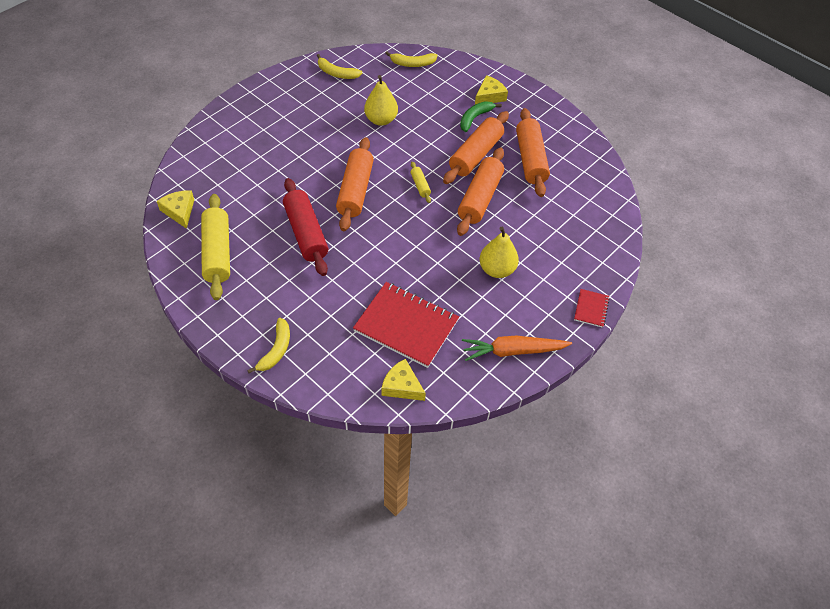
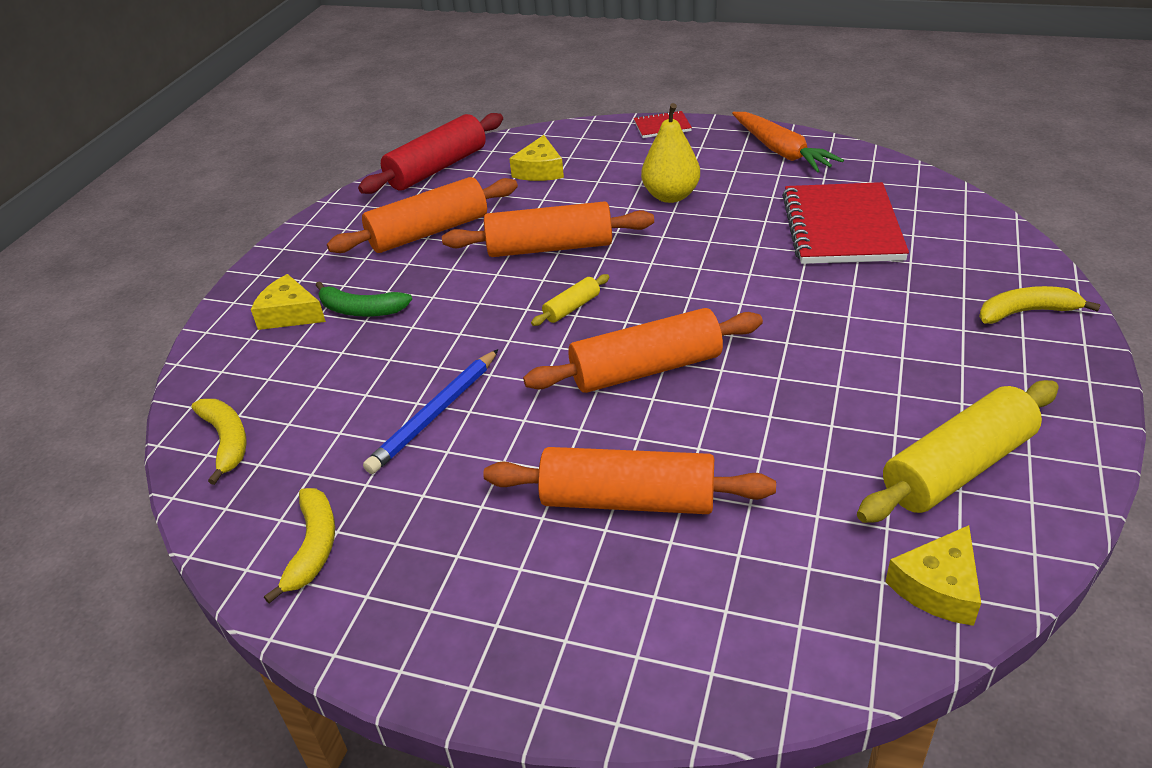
camera: 110 degrees left, 15 degrees down
(305, 233) = (795, 382): red rolling pin -> red rolling pin (437, 168)
(381, 120) = (435, 414): yellow pear -> blue pencil
(402, 386) = (928, 200): yellow cheese -> yellow cheese (540, 170)
(475, 155) = (455, 281): orange rolling pin -> orange rolling pin (628, 500)

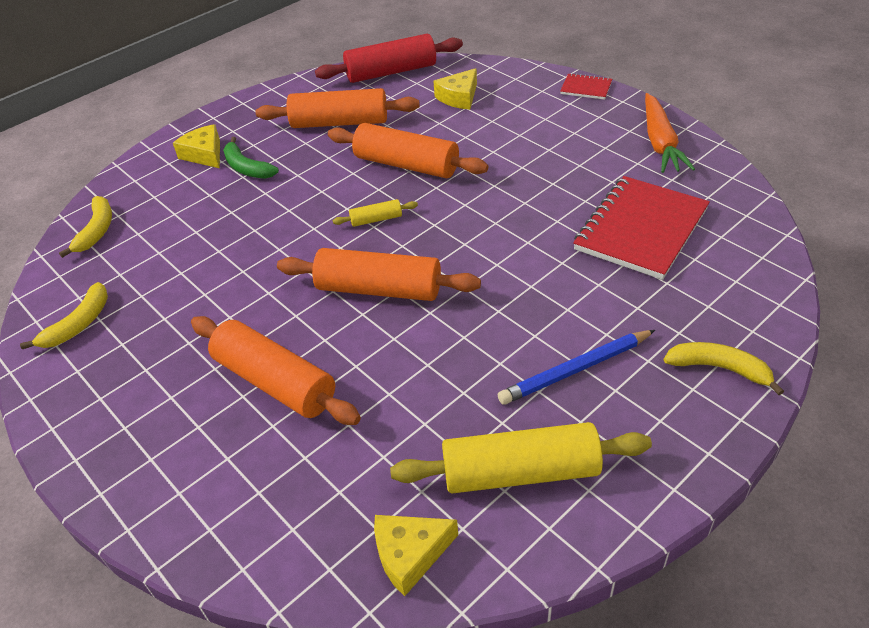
camera: 30 degrees right, 5 degrees up
(435, 414) = (221, 264): blue pencil -> blue pencil (575, 370)
(670, 196) = (533, 152): yellow pear -> none

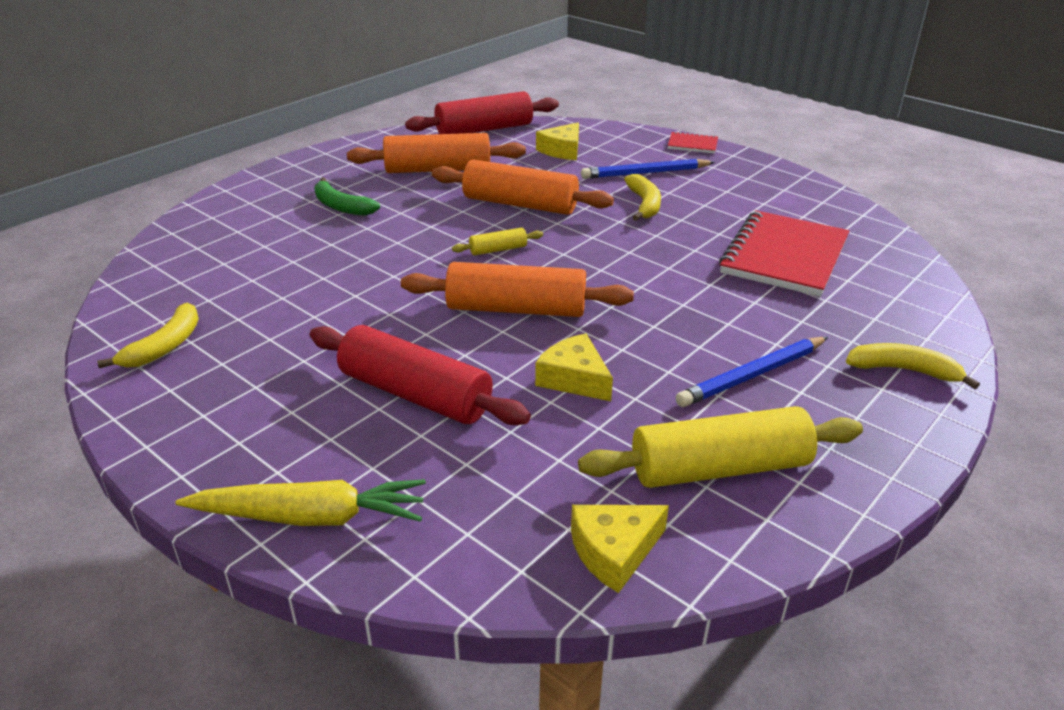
camera: 10 degrees left, 10 degrees down
(97, 231) = (173, 261): yellow banana -> yellow banana (644, 204)
(170, 506) = (310, 517): none -> yellow carrot
(204, 154) = (290, 195): yellow cheese -> yellow cheese (574, 379)
(275, 382) = (415, 394): orange rolling pin -> red rolling pin
(531, 125) = (645, 173): none -> blue pencil
(660, 142) = (781, 187): orange carrot -> none

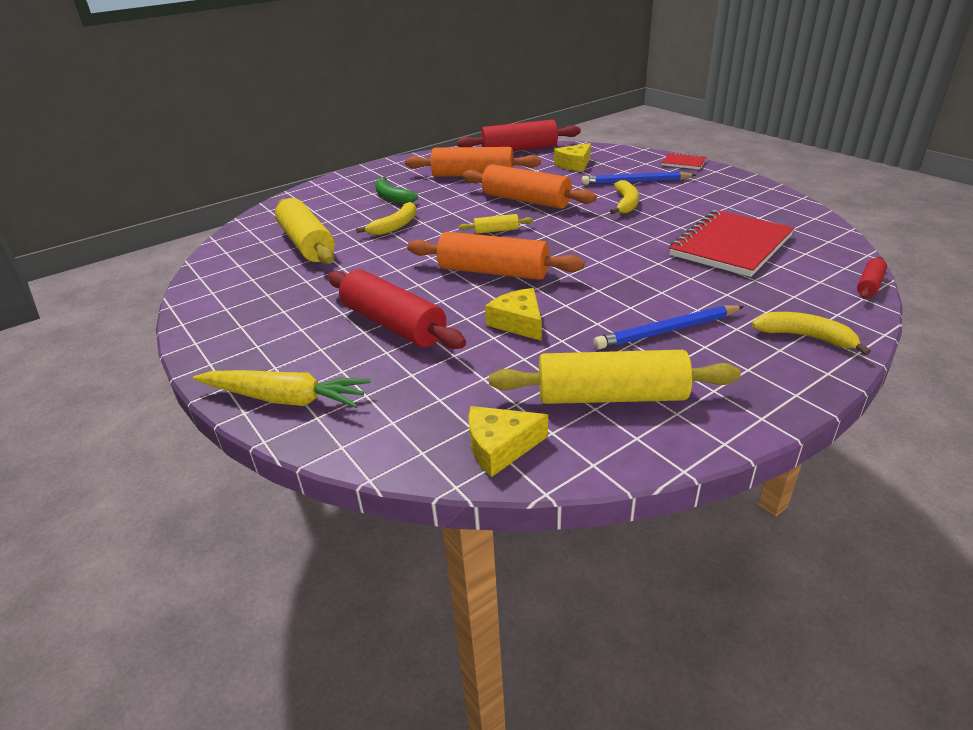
camera: 15 degrees right, 0 degrees up
(165, 346) = (234, 281): yellow banana -> yellow banana (395, 226)
(248, 283) = (307, 244): none -> yellow rolling pin
(947, 298) = (869, 285): none -> red rolling pin

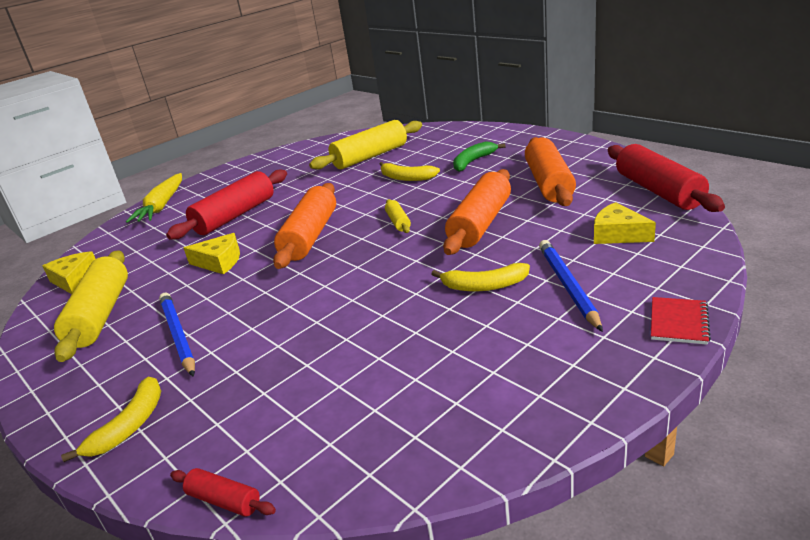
camera: 85 degrees right, 5 degrees down
(518, 323) = (219, 262): yellow cheese -> yellow cheese turned 45 degrees clockwise
(730, 246) = (356, 374): red notebook -> none

